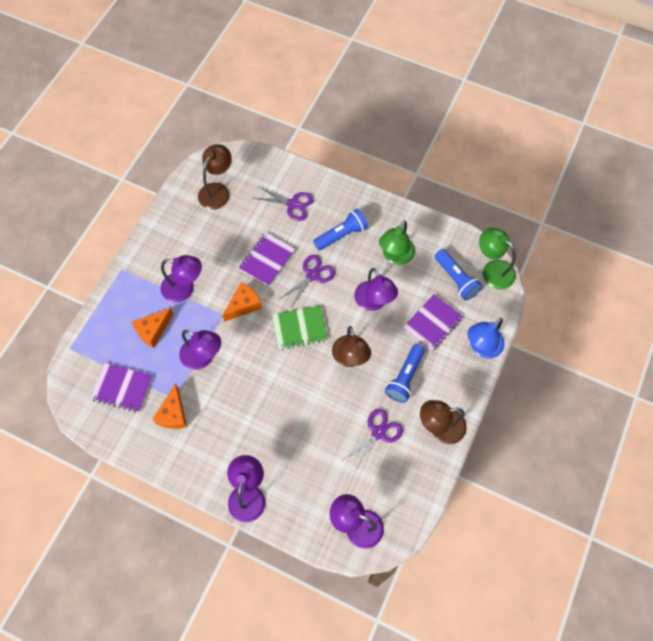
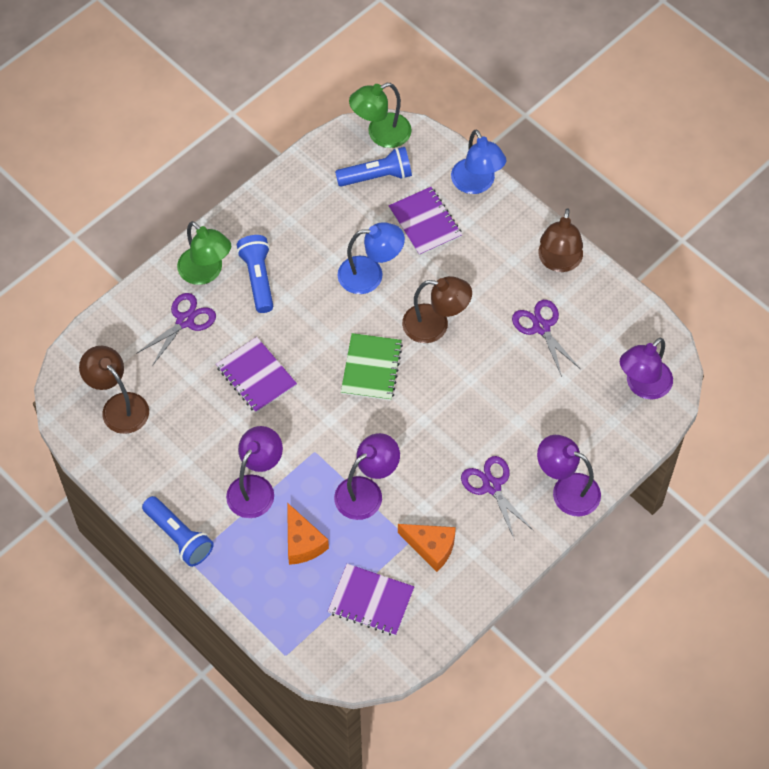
camera: 70 degrees left, 5 degrees down
(122, 388) = (371, 601): purple notebook -> purple notebook turned 75 degrees clockwise
(244, 305) = (311, 423): orange cheese -> none
(312, 275) = (302, 330): purple scissors -> purple scissors (492, 486)
(374, 302) = (370, 275): purple lamp -> blue lamp
(395, 256) = (316, 230): green lamp -> green lamp (206, 272)
(405, 377) = (483, 275): blue flashlight -> blue flashlight (179, 537)

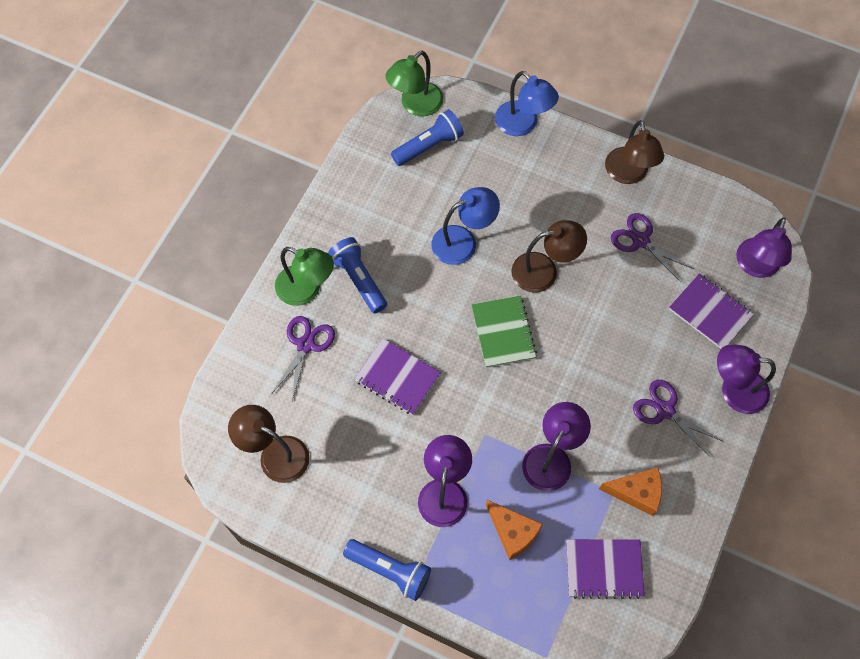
camera: 20 degrees left, 5 degrees up
(425, 222) = (492, 175): purple notebook -> purple notebook (710, 312)

